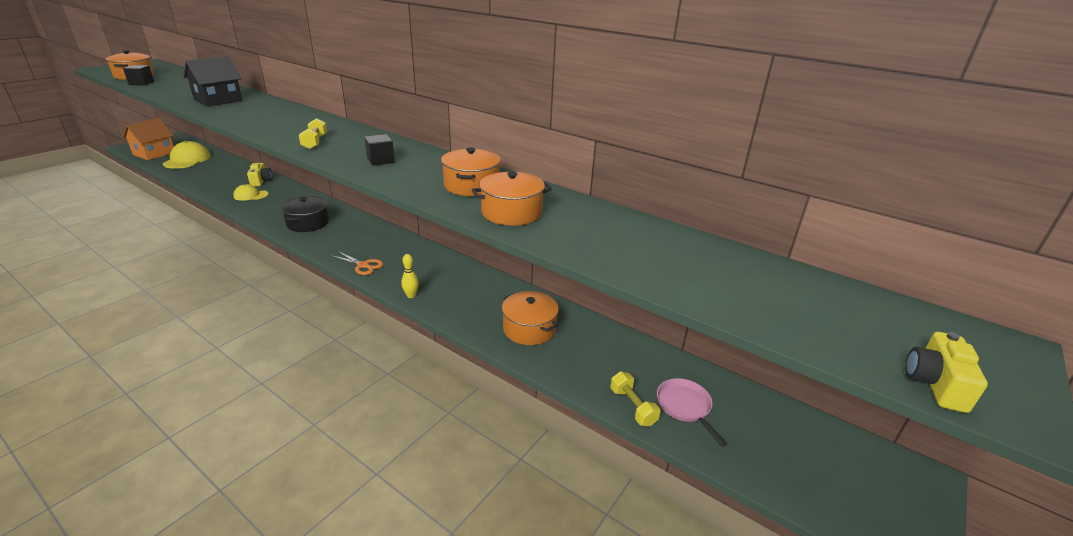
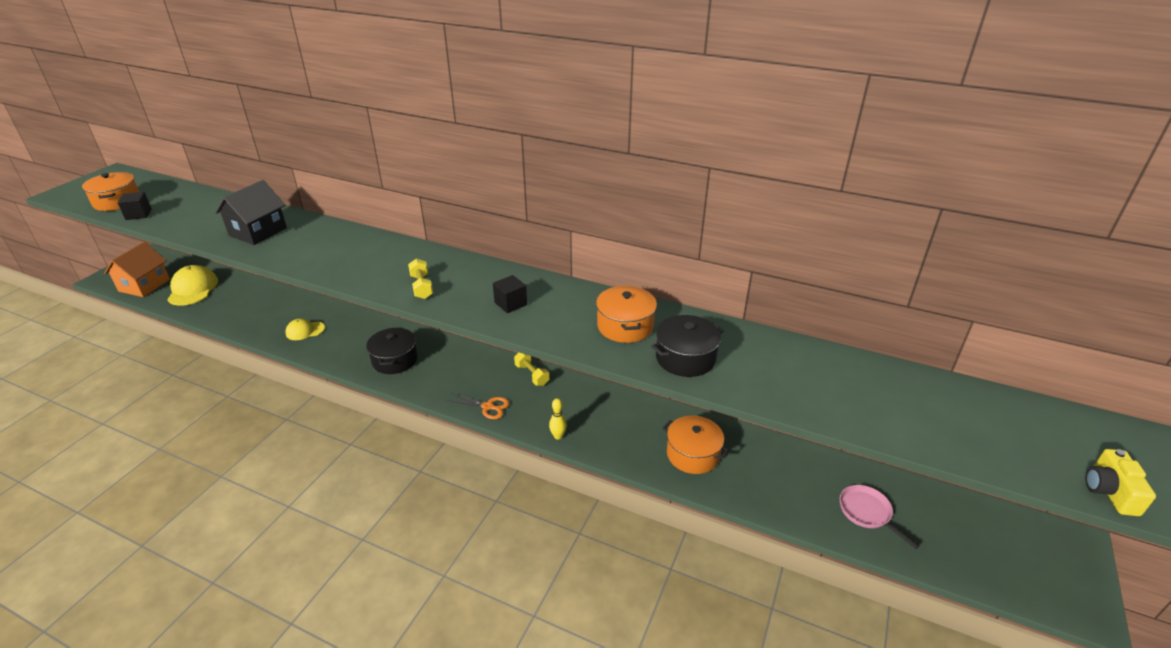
camera: 10 degrees left, 5 degrees up
(261, 181) = (304, 307): yellow camera -> none
(511, 212) = (685, 358): orange pot -> black pot
(632, 407) = (822, 522): yellow dumbbell -> yellow dumbbell (532, 375)

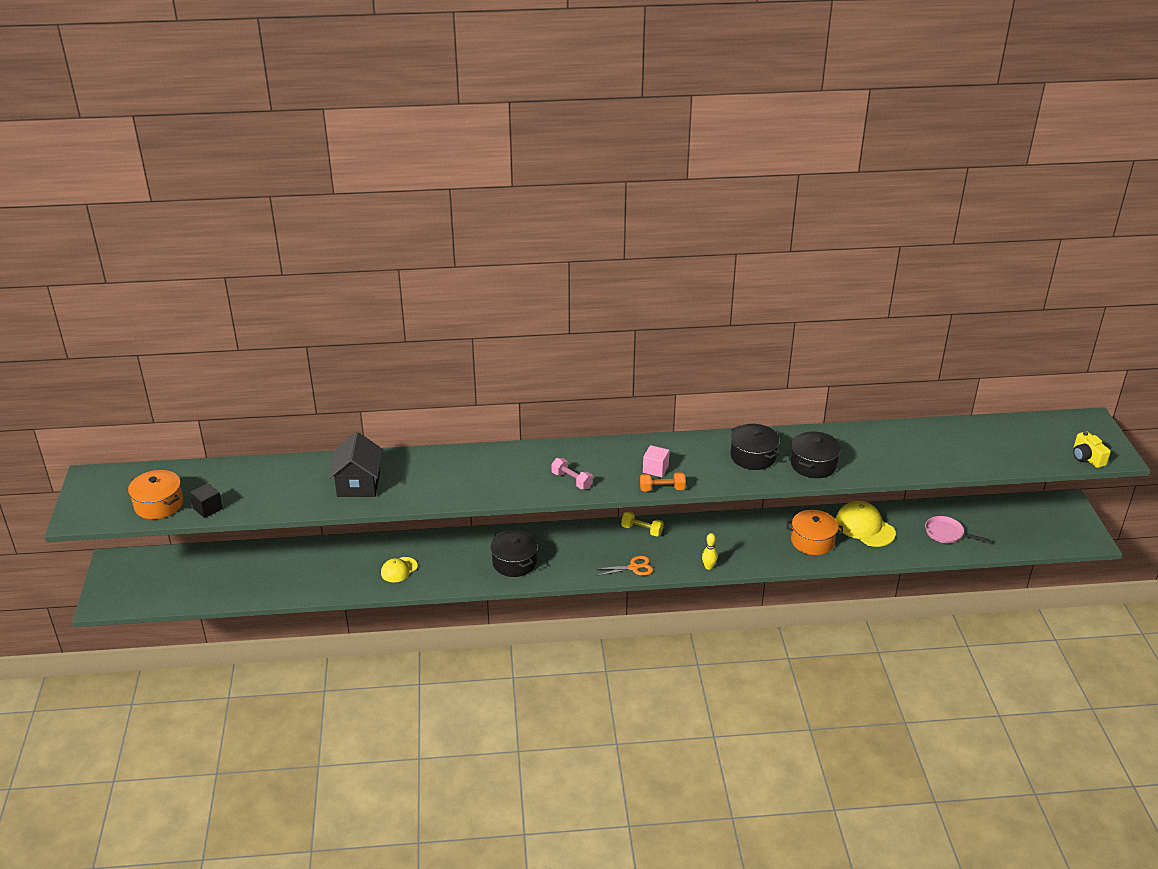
camera: 30 degrees left, 0 degrees up
(144, 285) = (162, 592): orange house -> none
(193, 289) = (224, 576): yellow cap -> yellow cap (864, 527)
(421, 287) = (572, 480): yellow dumbbell -> pink dumbbell
(493, 324) = (662, 489): none -> orange dumbbell
(510, 304) = (655, 469): black cube -> pink cube
(625, 326) = (753, 456): orange pot -> black pot

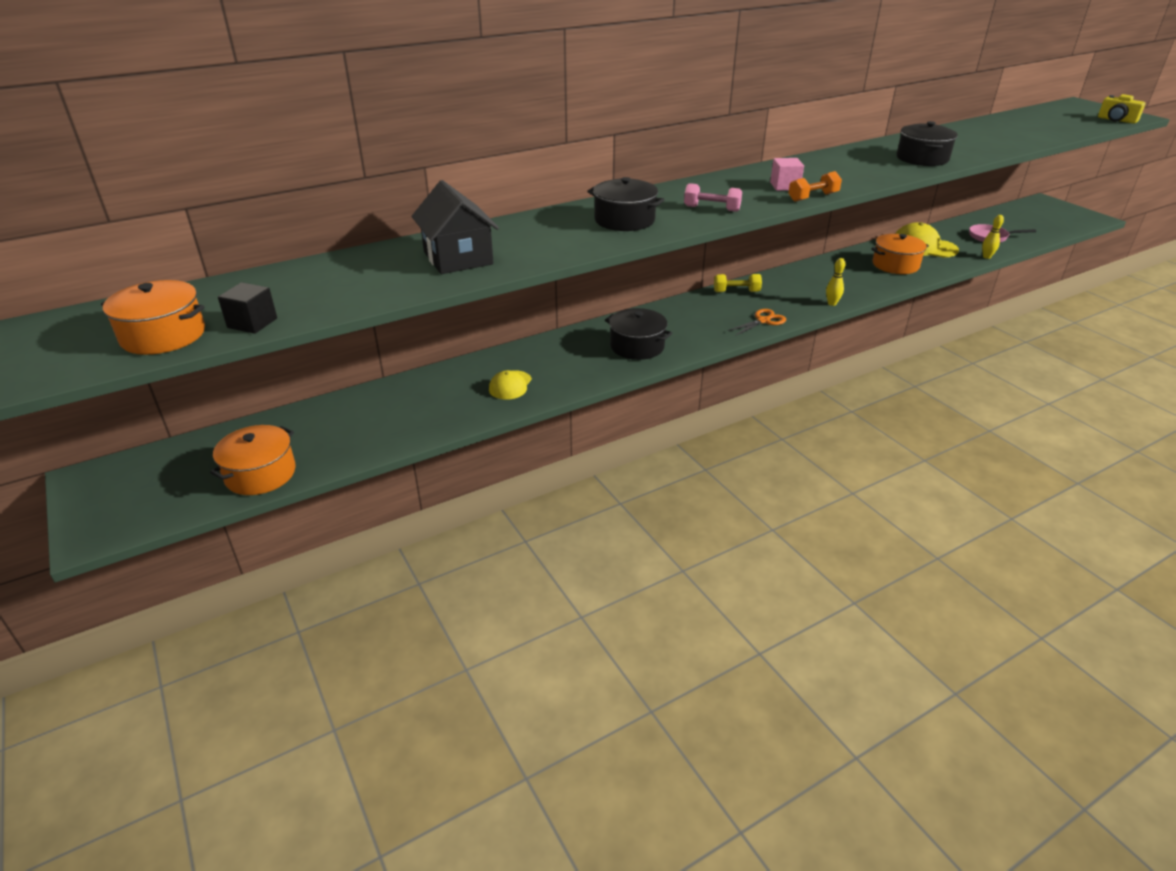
camera: 25 degrees left, 0 degrees up
(206, 591) = (260, 474): none -> orange pot
(753, 456) = (861, 163): black pot -> black pot (624, 220)
(911, 557) = (986, 257): none -> yellow bowling pin

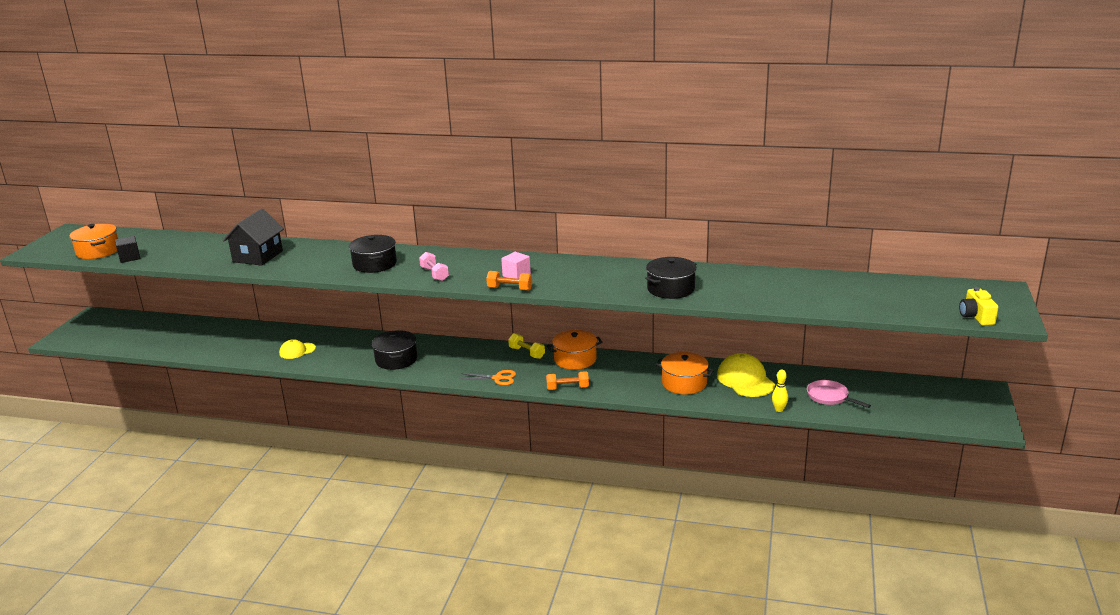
camera: 45 degrees right, 10 degrees down
(260, 474) = (139, 343): orange pot -> orange pot (575, 359)
(832, 303) = (567, 388): yellow bowling pin -> orange dumbbell

